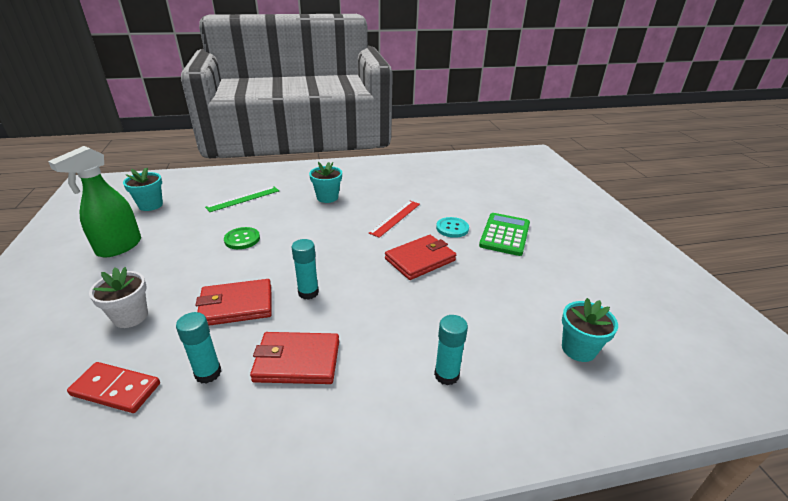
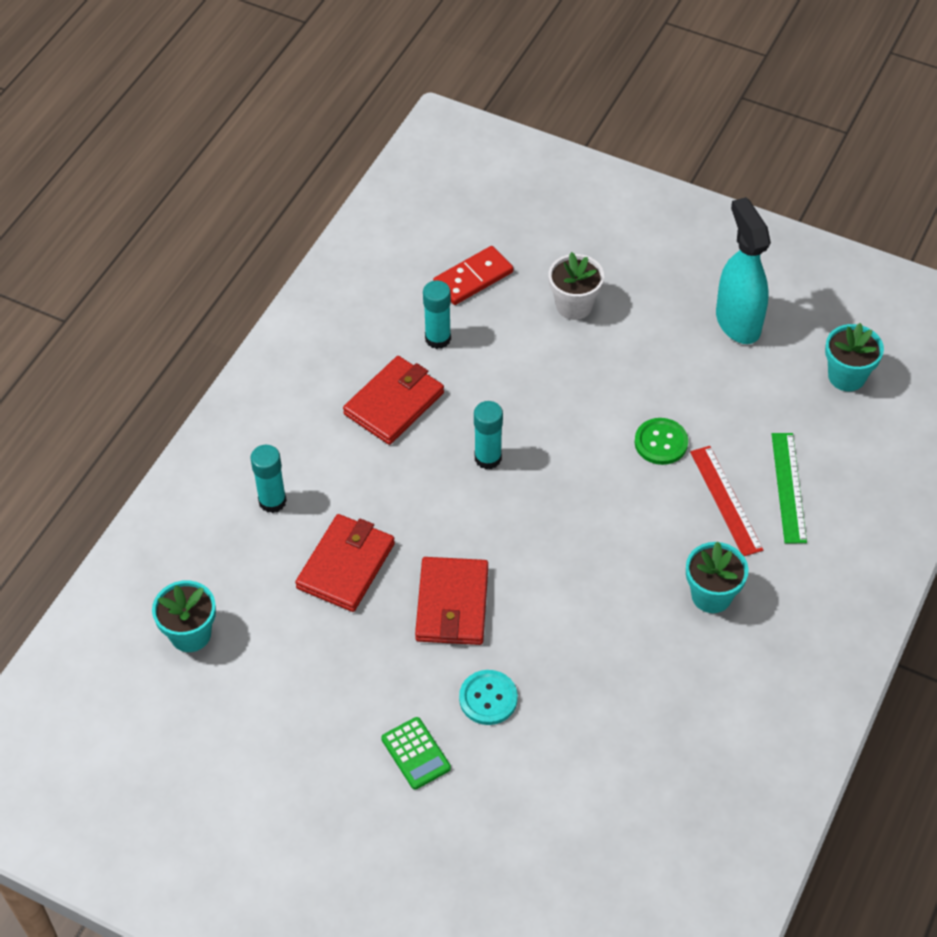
camera: 130 degrees right, 20 degrees up
(119, 247) = (737, 322): green spray bottle -> turquoise spray bottle
(236, 305) = (520, 389): red wallet -> red wallet (346, 566)
(395, 218) = (575, 646): red ruler -> red ruler (726, 500)
(505, 235) = (415, 753): green calculator -> green calculator, size x0.60

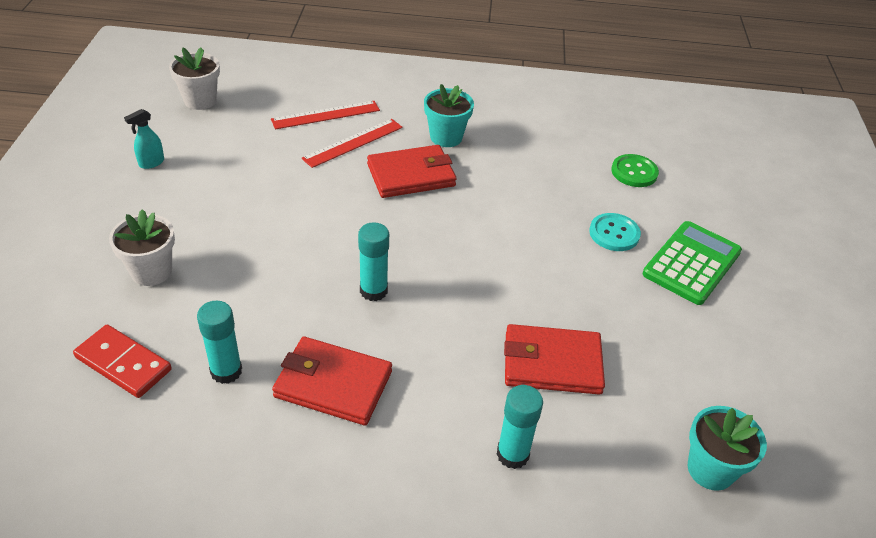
camera: 115 degrees left, 10 degrees down
(415, 753) = (692, 263): green calculator -> green calculator, size x1.68
(452, 604) = (544, 276): red wallet -> red wallet (411, 175)
(661, 442) = (308, 185): green button -> green button (634, 172)
(737, 322) = (151, 163): turquoise spray bottle -> turquoise spray bottle, size x0.44
(788, 487) = (326, 115): green ruler -> red ruler
(846, 376) = (200, 100): turquoise flower pot -> white flower pot

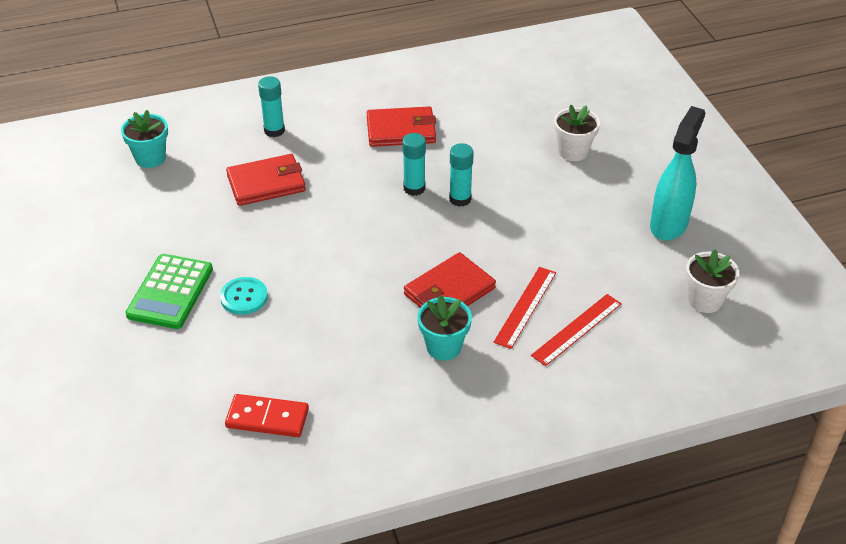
camera: 160 degrees right, 0 degrees up
(123, 364) = (531, 103): red domino -> red domino (267, 418)
(151, 163) = (669, 224): turquoise spray bottle -> turquoise spray bottle, size x2.27
(226, 371) = (469, 117): turquoise glue stick -> turquoise glue stick (460, 199)
(634, 172) = (238, 374): green button -> none

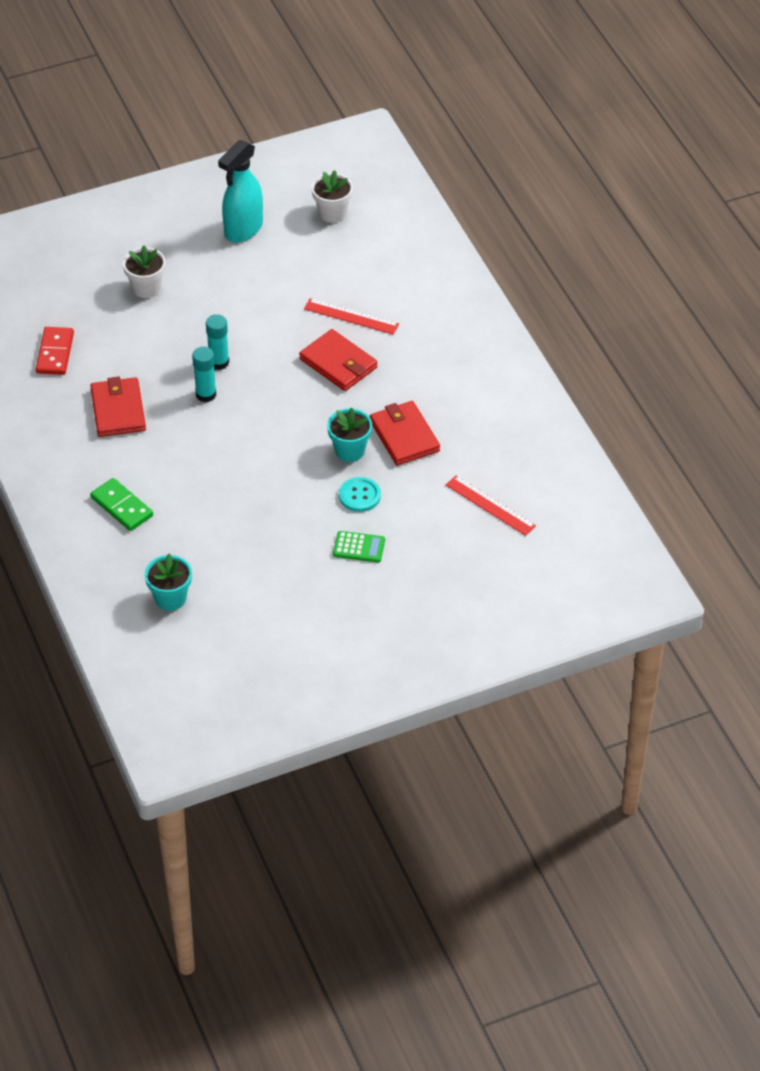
camera: 95 degrees left, 5 degrees up
(170, 292) = (359, 547): green calculator -> green calculator, size x0.60
(266, 183) = (205, 501): red wallet -> red wallet (404, 436)
(267, 418) = (490, 462): red domino -> red domino (55, 353)
(274, 130) = (121, 507): turquoise glue stick -> green domino
(444, 347) = (402, 363): turquoise flower pot -> turquoise flower pot (350, 450)
(577, 329) = (373, 286): red ruler -> red ruler (490, 505)
(669, 224) = (243, 229): turquoise spray bottle -> turquoise spray bottle turned 75 degrees counterclockwise

